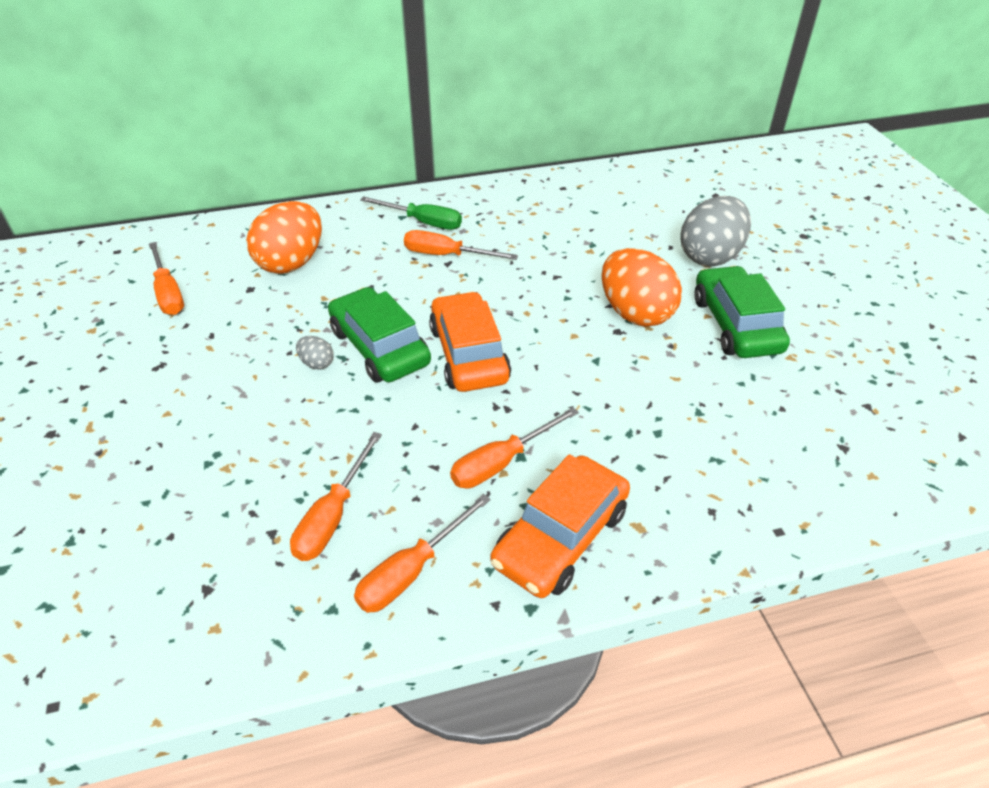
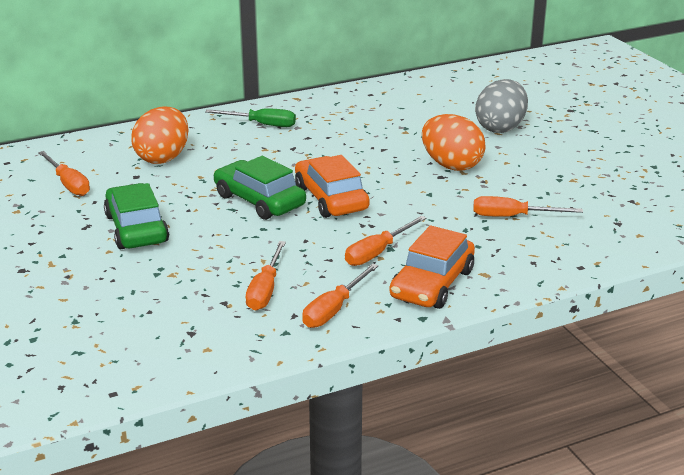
camera: 10 degrees left, 15 degrees down
(317, 363) = (214, 214): grey egg -> none
(446, 255) = (290, 143): orange screwdriver -> orange screwdriver (512, 216)
(736, 324) = (529, 165): green car -> green car (137, 229)

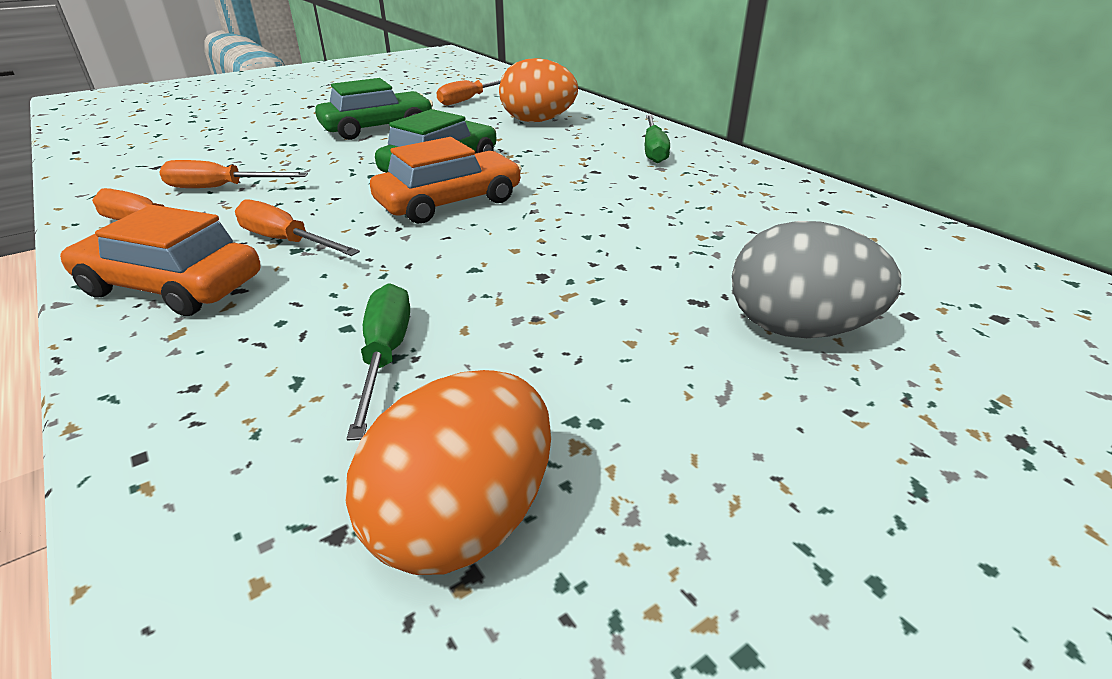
camera: 80 degrees right, 5 degrees up
(451, 165) = (589, 282): orange egg -> orange egg (463, 521)
(512, 216) = (385, 356): orange screwdriver -> green screwdriver

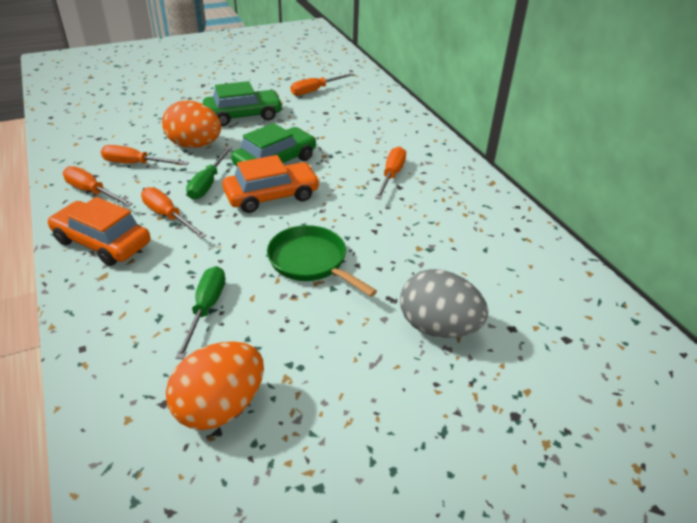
camera: 10 degrees right, 5 degrees up
(538, 121) = (356, 121): orange egg -> orange egg (195, 145)
(545, 271) = (311, 262): none -> green pan
(615, 166) = (391, 175): none -> orange screwdriver
(653, 150) = (425, 163): green screwdriver -> green screwdriver (208, 184)

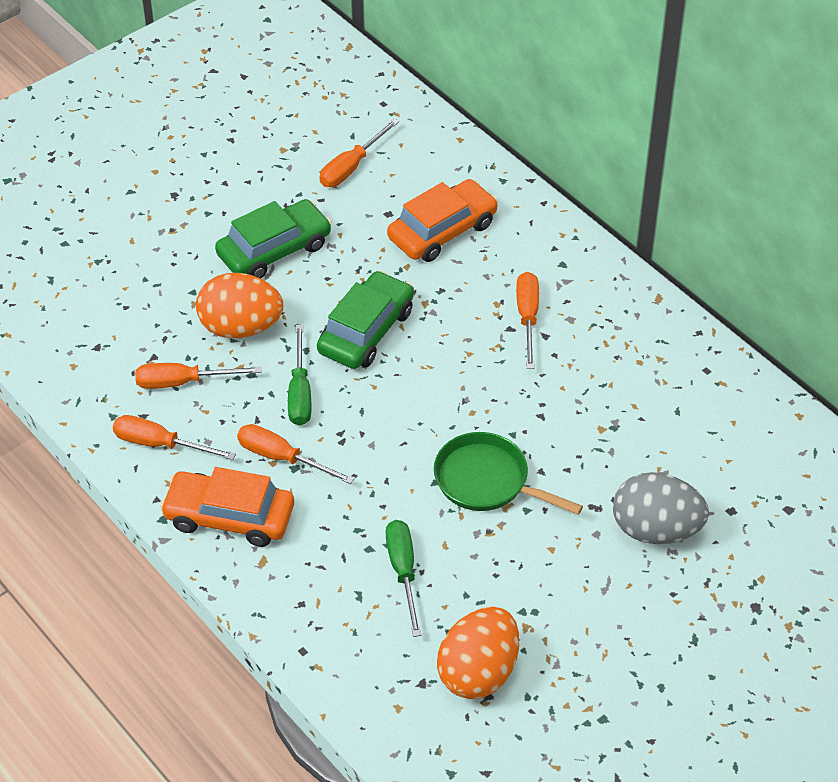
camera: 15 degrees left, 10 degrees up
(271, 196) = (392, 392): orange car -> orange car (442, 231)

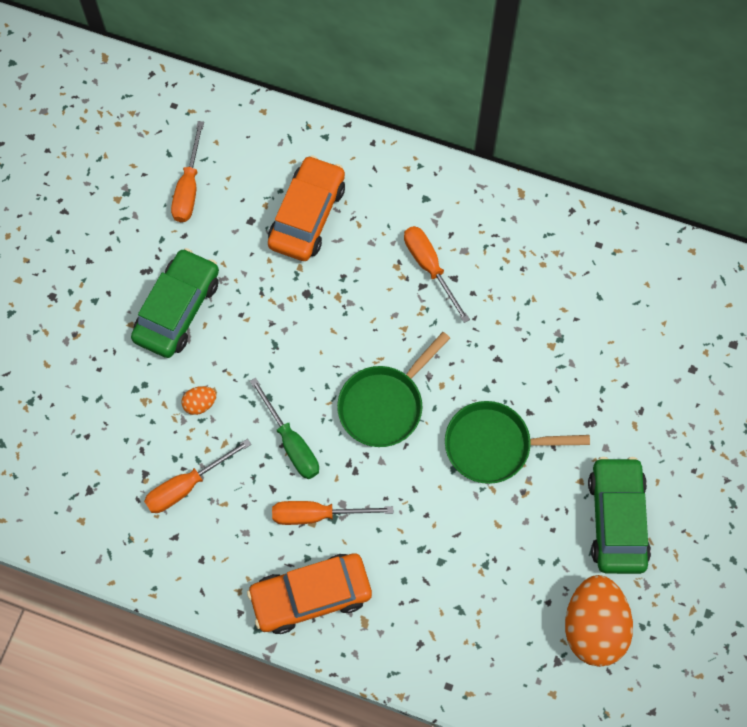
camera: 30 degrees left, 20 degrees up
(160, 444) = (208, 557): orange screwdriver -> none
(241, 327) = (200, 404): orange egg -> orange egg, size x0.43
(366, 331) = (307, 351): green car -> green car (617, 519)
(403, 572) = (481, 568): green screwdriver -> none
(406, 403) = (384, 405): none -> green pan
(656, 530) = (648, 419): grey egg -> none

